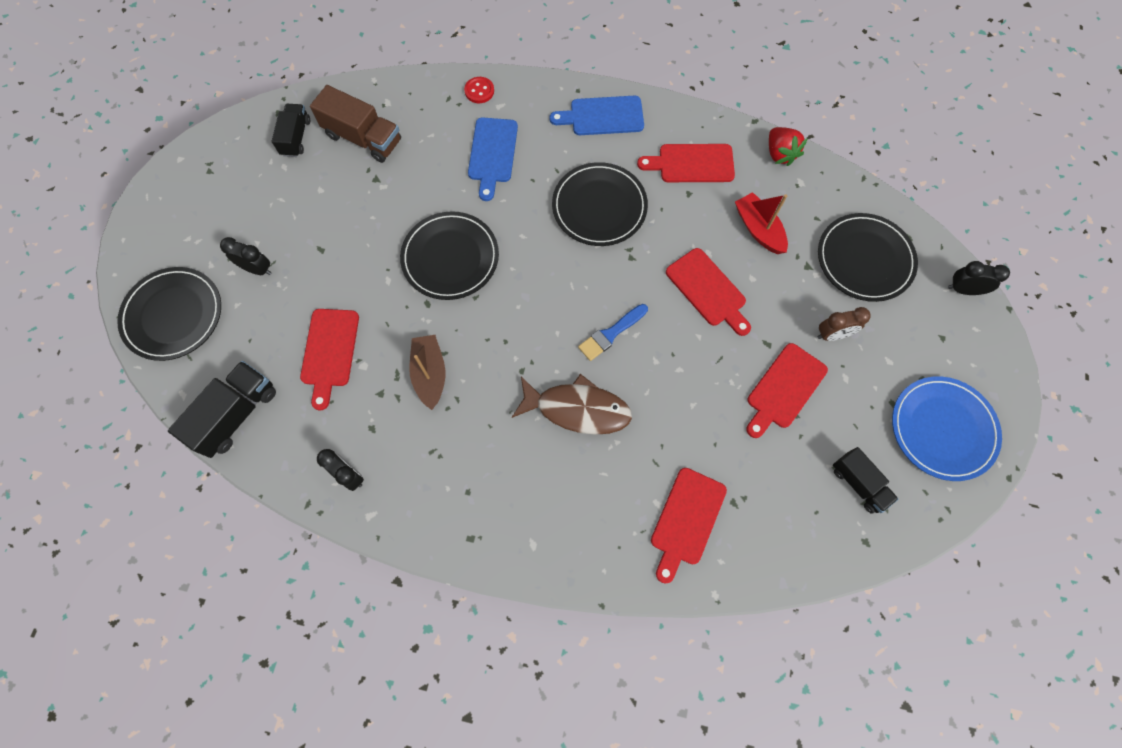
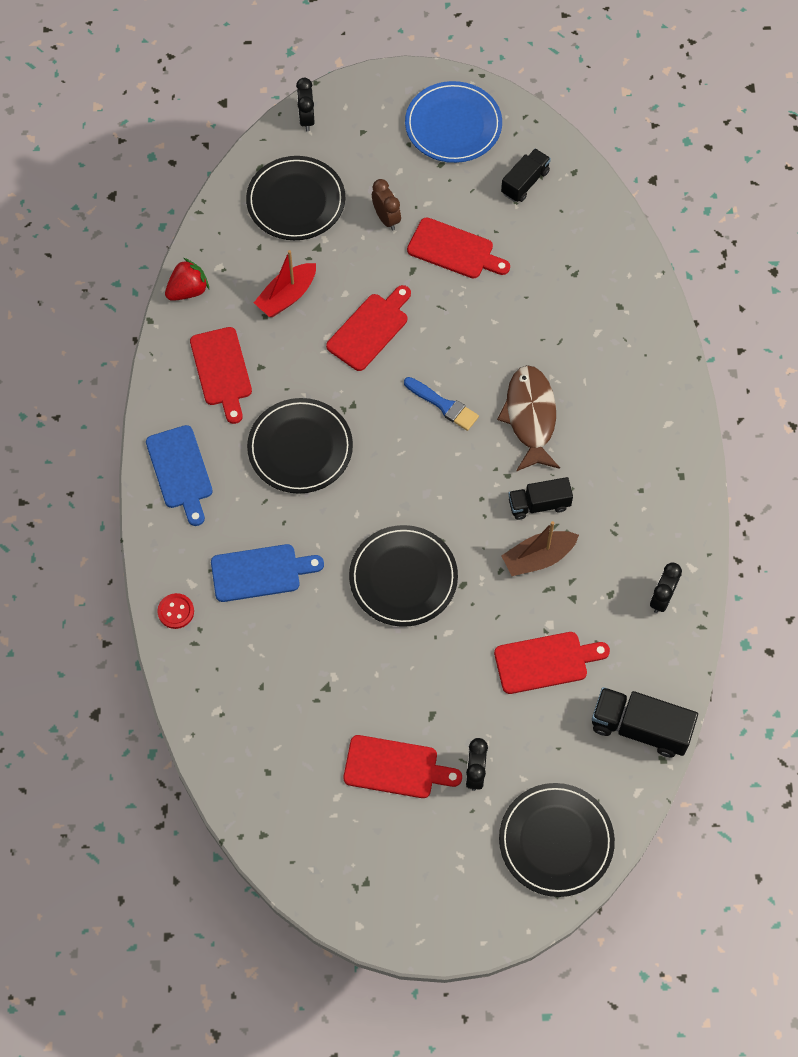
camera: 105 degrees left, 5 degrees down
(296, 137) = (293, 798): black truck -> black truck (539, 504)
(363, 138) = (275, 720): brown truck -> none
(686, 520) = (603, 307): red cutting board -> red cutting board (396, 768)

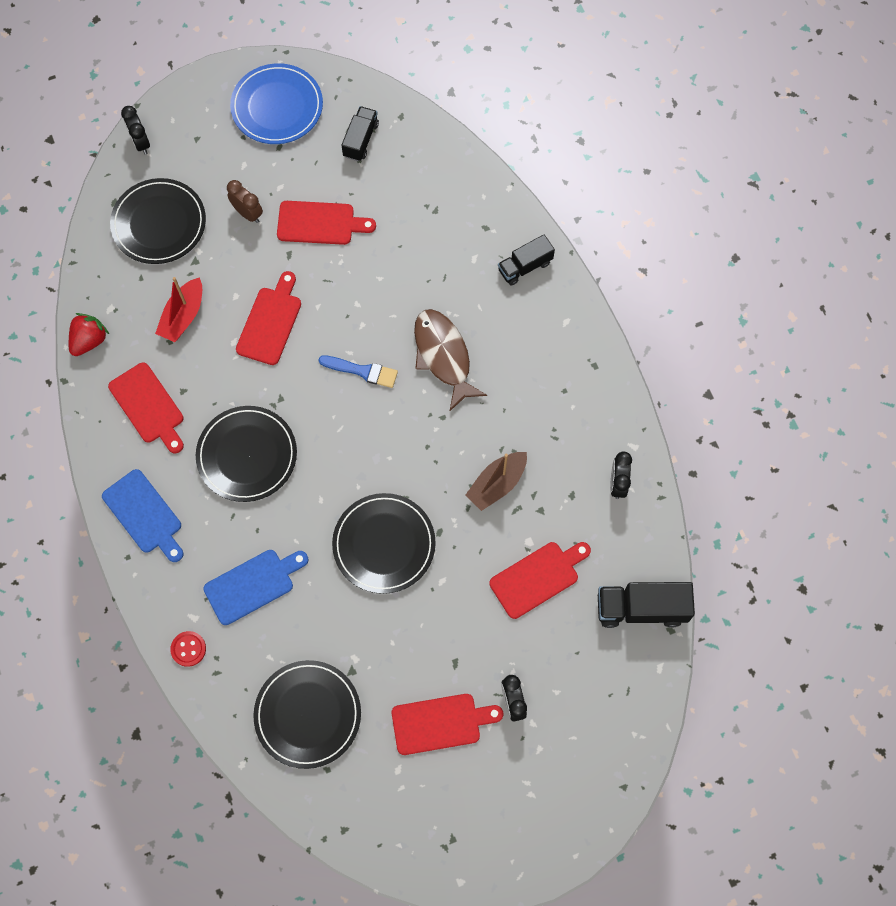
camera: 20 degrees left, 5 degrees up
(539, 504) = (480, 434): black truck -> black truck (525, 266)
(556, 841) = (605, 738): black plate -> black plate (308, 714)

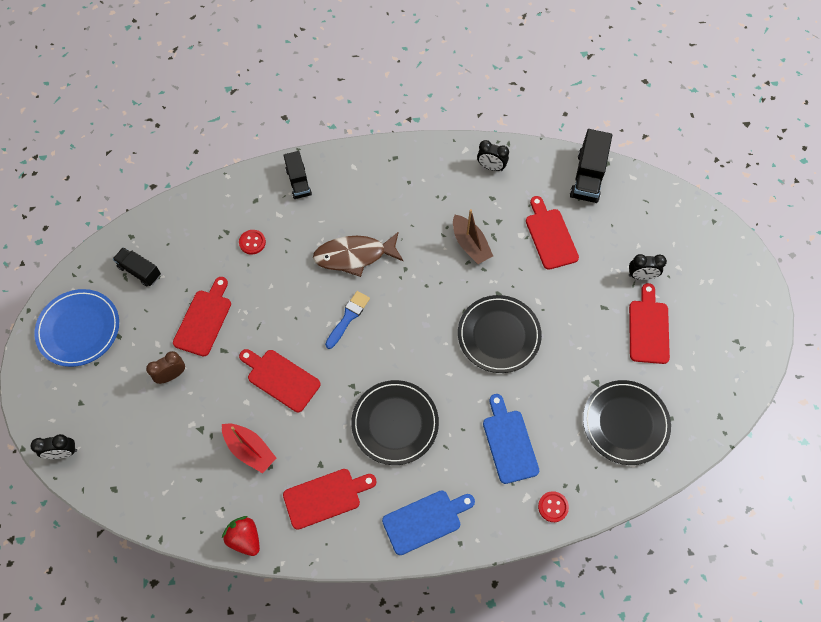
camera: 75 degrees left, 5 degrees down
(159, 223) = (151, 453): black plate -> none
(429, 242) = (252, 242): none -> red button

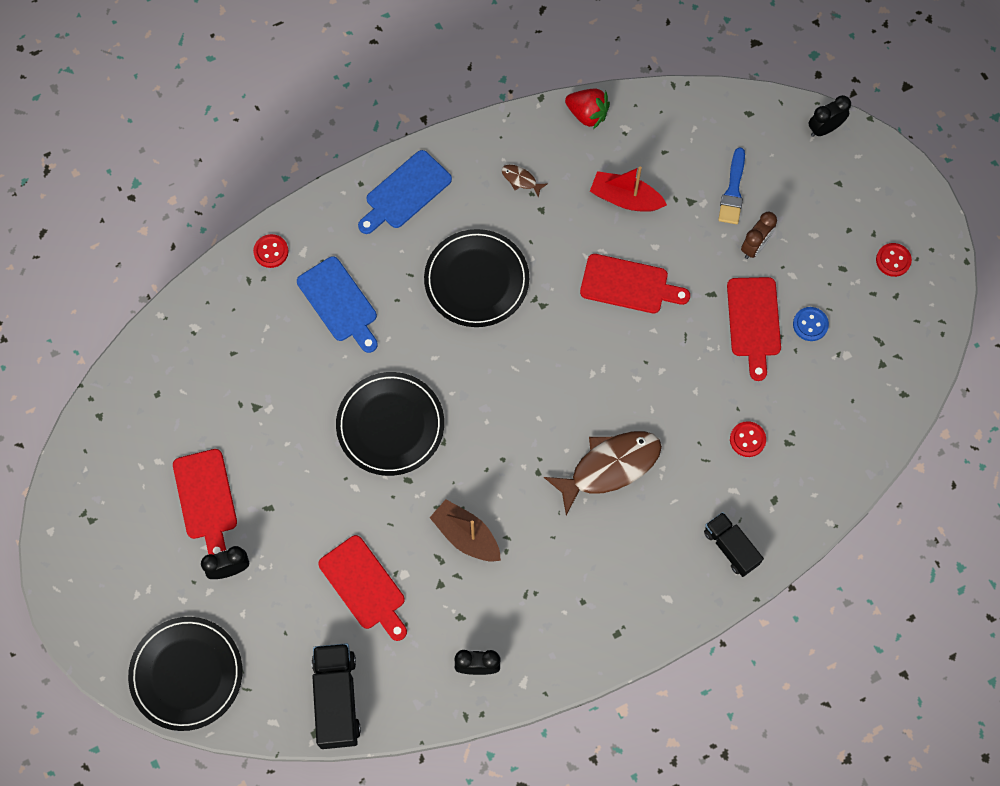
camera: 160 degrees right, 5 degrees up
(79, 329) = (893, 260): blue plate -> red button
(140, 271) = (865, 353): black truck -> none
(165, 304) = (810, 324): none -> blue button
(326, 497) = (521, 180): red cutting board -> brown fish
(348, 317) = (582, 384): blue brush -> blue brush (733, 191)
(625, 423) = (210, 370): black plate -> black plate (186, 674)

